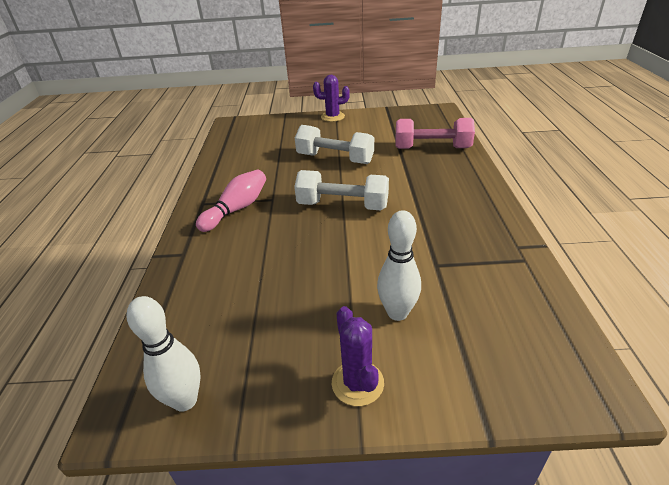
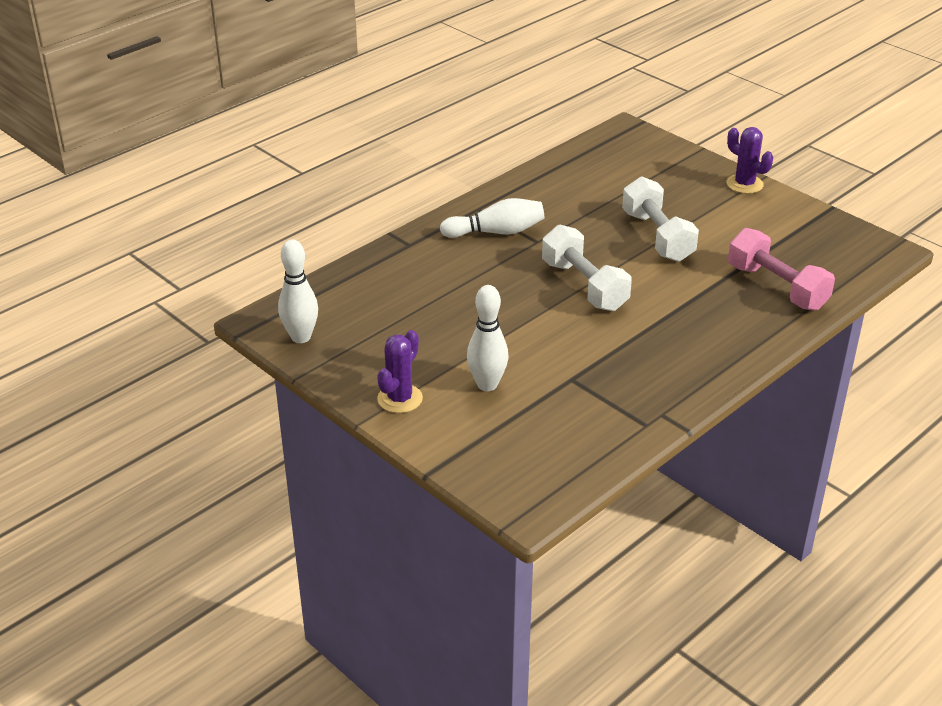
camera: 45 degrees right, 0 degrees up
(237, 209) = (496, 232): pink bowling pin -> white bowling pin

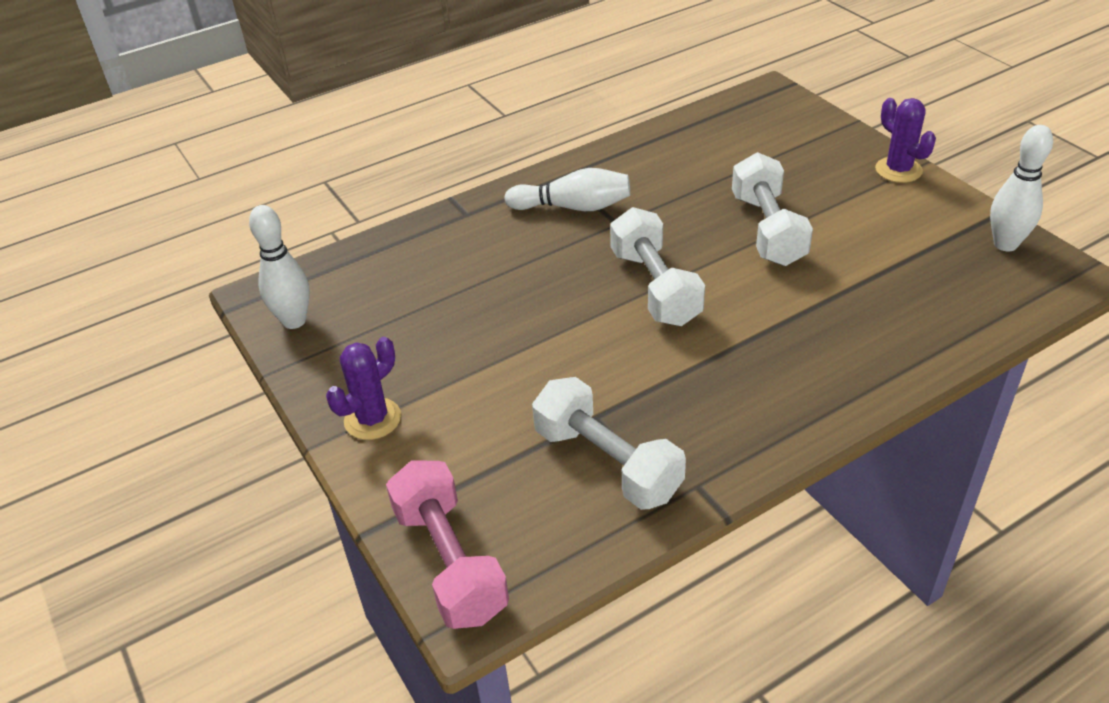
camera: 15 degrees right, 5 degrees up
(487, 385) = (486, 412): white bowling pin -> white bowling pin (1005, 244)
(591, 407) = (607, 463): none -> white dumbbell
(776, 287) = (905, 314): pink dumbbell -> pink dumbbell (449, 562)

